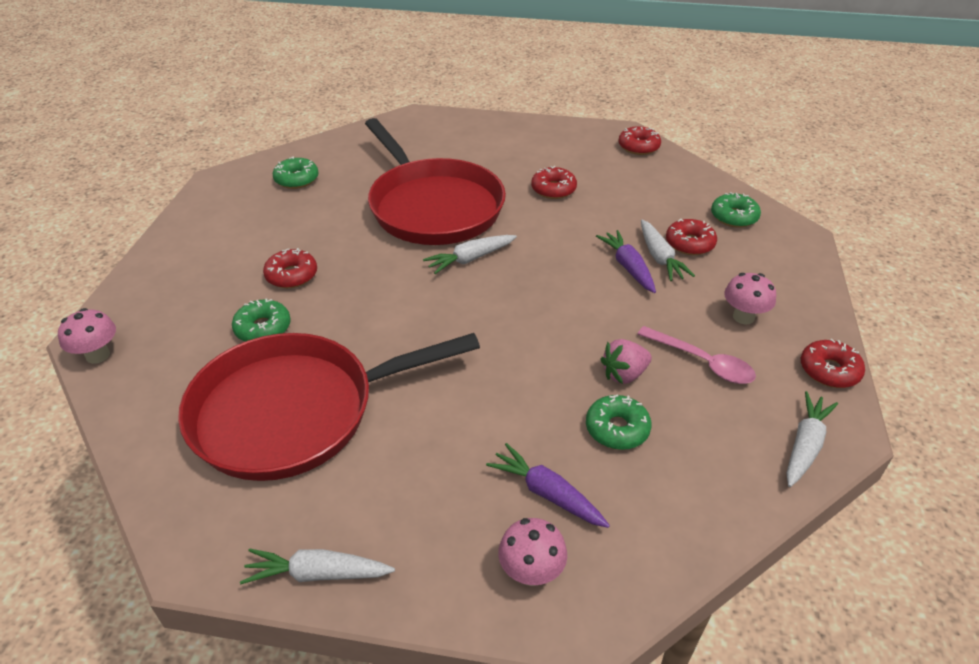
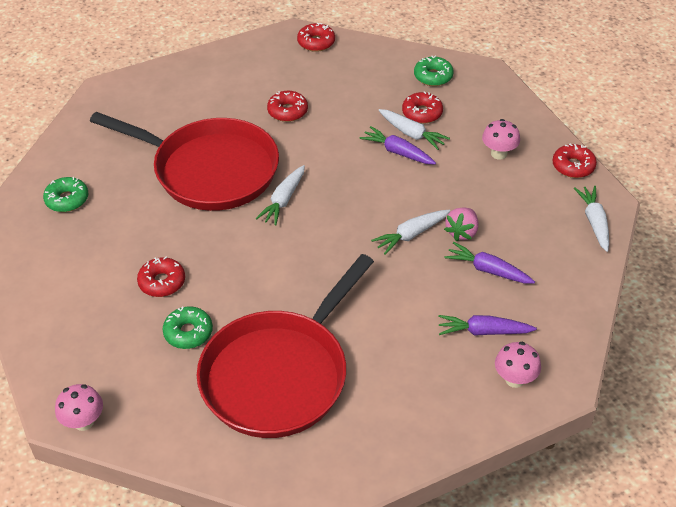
camera: 35 degrees left, 5 degrees up
(317, 574) = (401, 454): white carrot -> white carrot (411, 235)
(617, 429) = (488, 270): green donut -> purple carrot
(702, 362) = (500, 199): pink spoon -> none

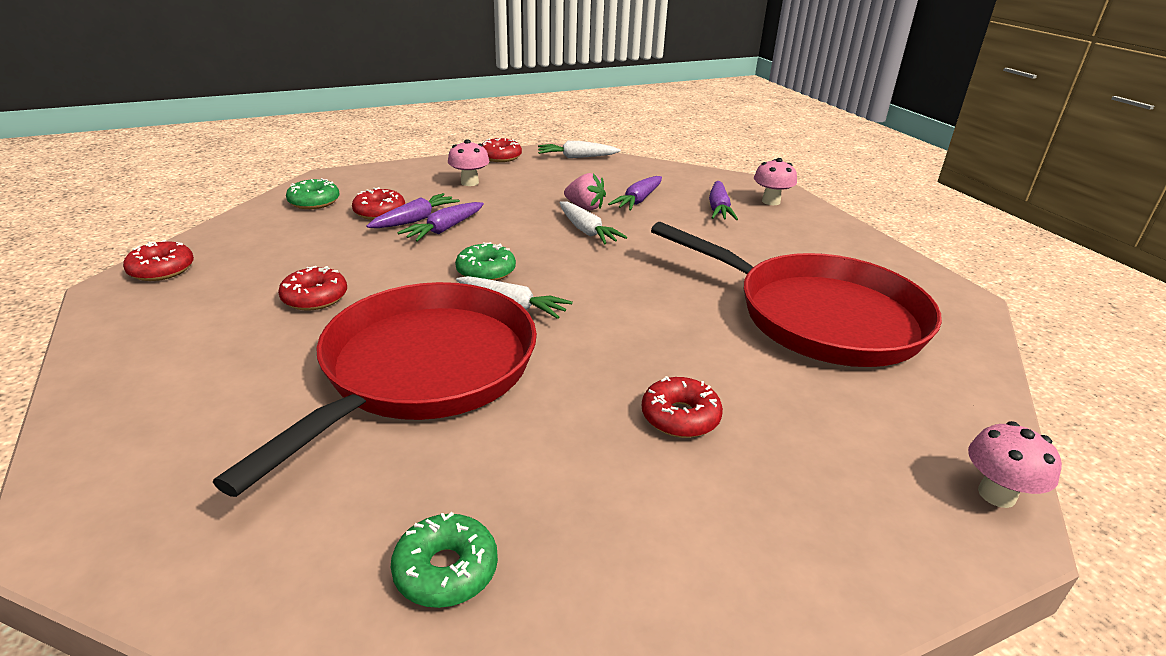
camera: 90 degrees left, 15 degrees down
(188, 332) = (776, 388): green donut -> green donut (486, 271)
(412, 134) = (415, 220): white carrot -> purple carrot

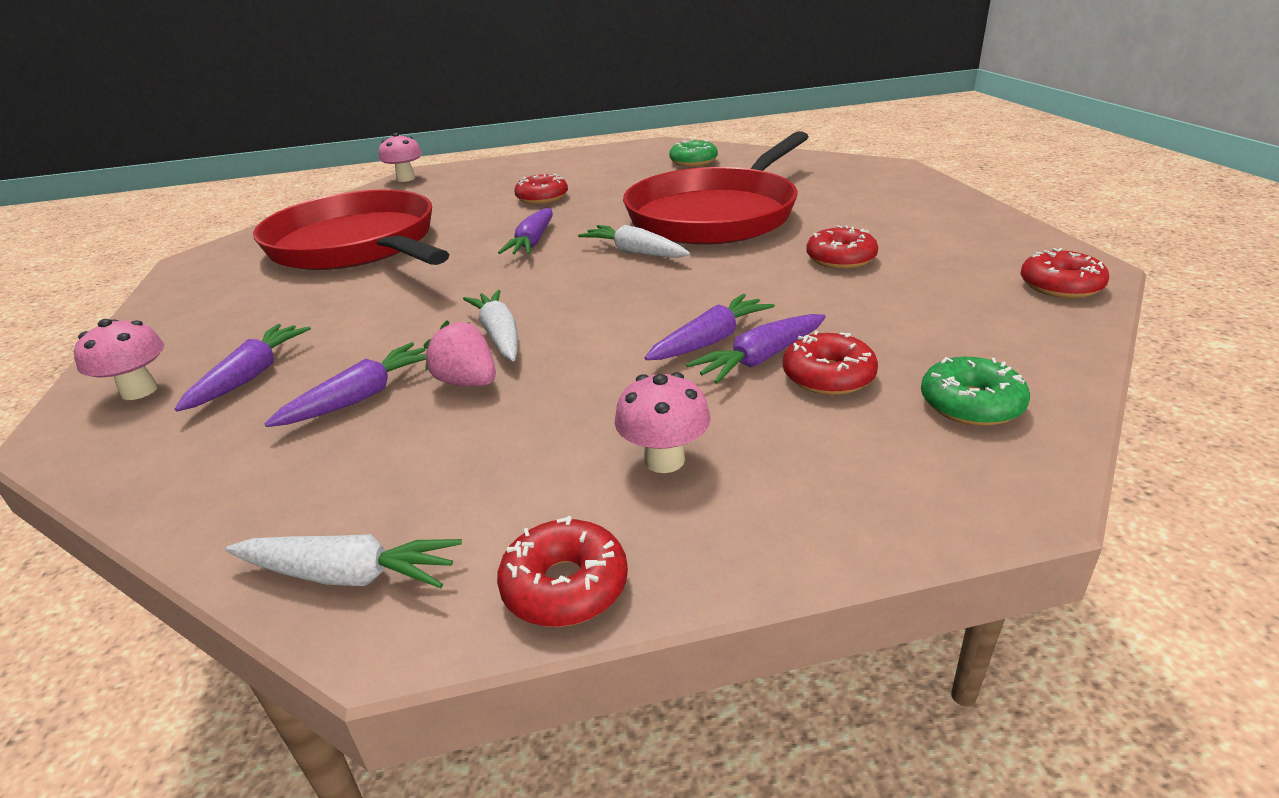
camera: 165 degrees left, 0 degrees up
(486, 271) = (656, 283): green donut -> none
(627, 321) = (532, 242): none -> purple carrot

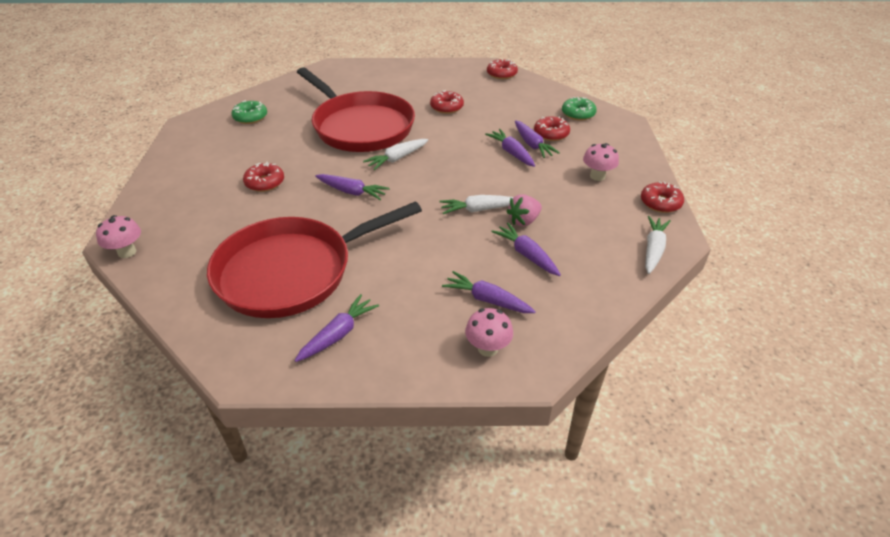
camera: 80 degrees left, 10 degrees up
(229, 290) = (338, 334): none -> purple carrot

